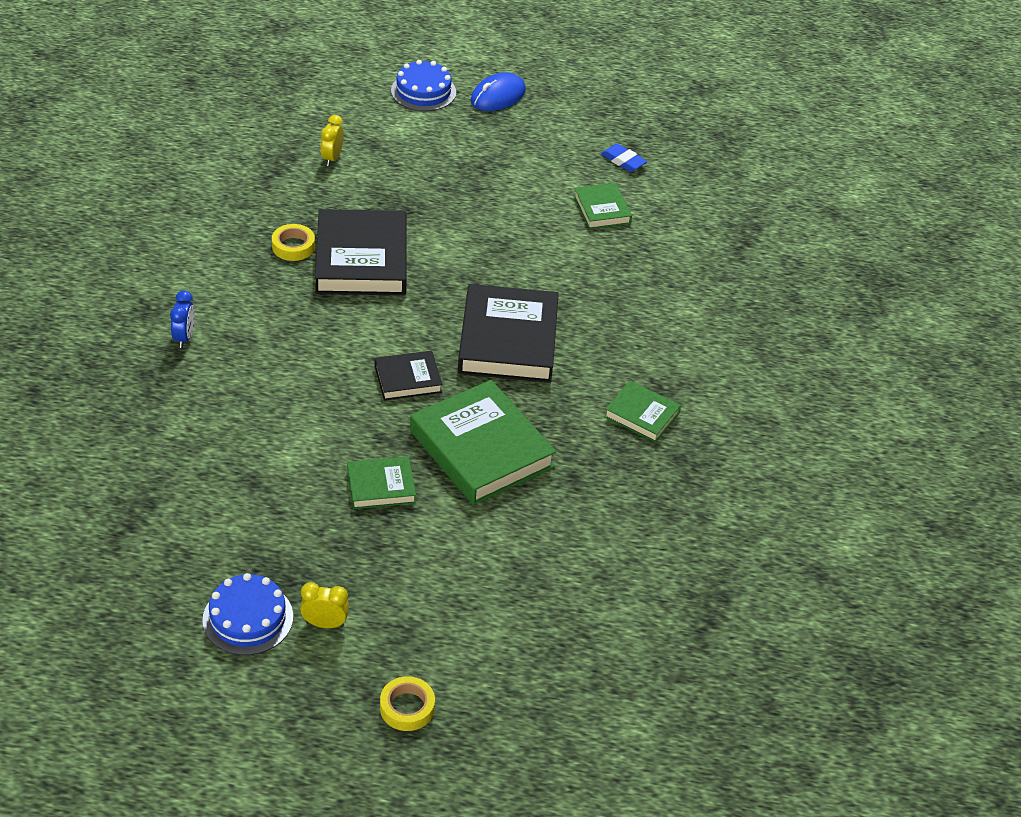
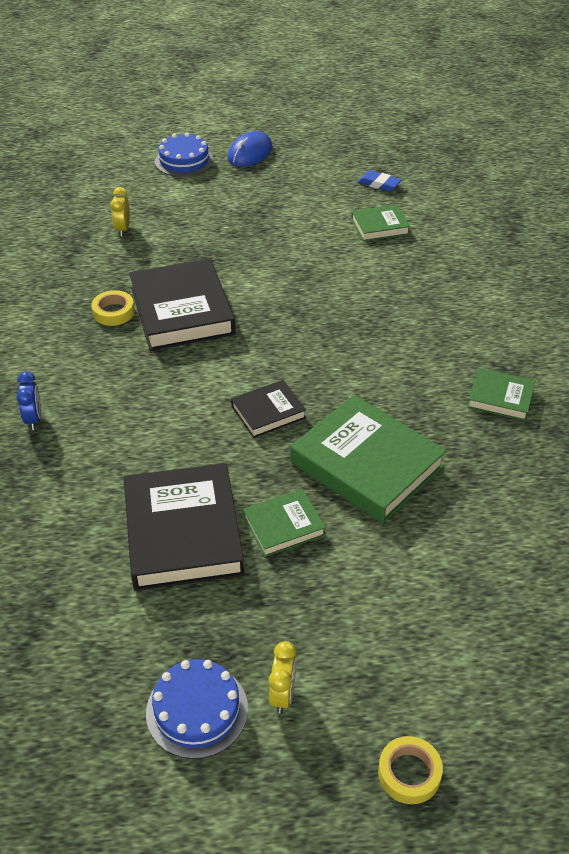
camera: 10 degrees left, 0 degrees up
(325, 624) = (282, 694): yellow clock -> yellow clock turned 105 degrees clockwise
(508, 340) = (347, 355): black book -> black book (183, 532)
(602, 210) = (379, 226): green book -> green book turned 75 degrees counterclockwise

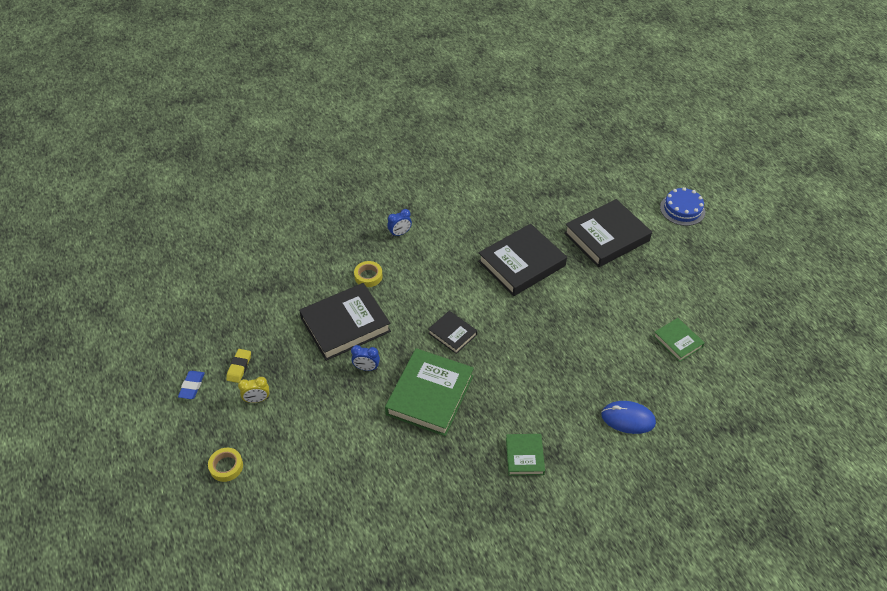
camera: 70 degrees right, 5 degrees up
(113, 312) = (503, 232): yellow tape -> yellow tape (368, 276)
(123, 229) = (585, 207): yellow clock -> none
(186, 228) = (606, 237): none -> black book
(197, 710) = (239, 367): blue cake -> yellow eraser
(250, 153) = (718, 241): blue mouse -> blue mouse (628, 419)
(283, 526) = (366, 368): green book -> blue clock
(379, 184) = (733, 327): blue eraser -> blue eraser (192, 386)

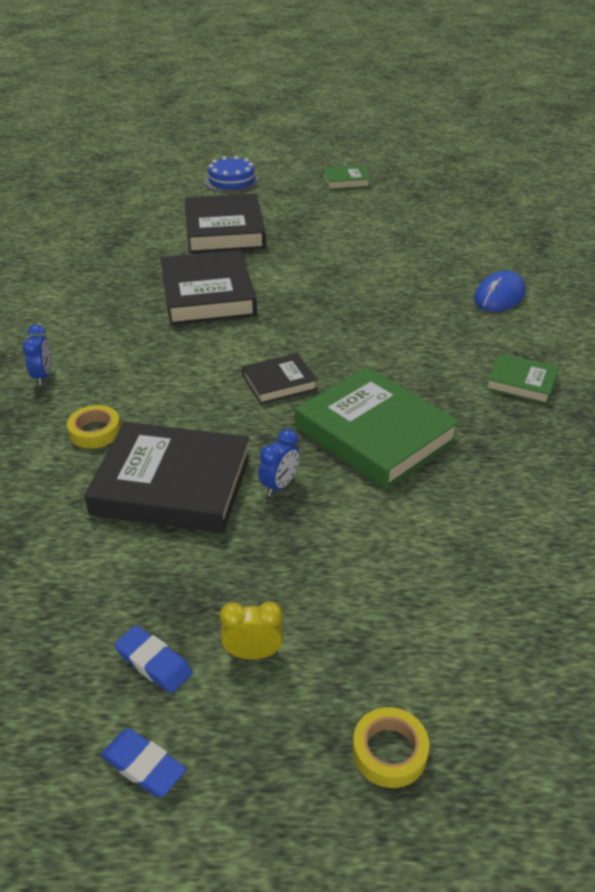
camera: 65 degrees left, 10 degrees down
(239, 367) = (154, 662): yellow eraser -> blue eraser
(257, 399) = (253, 653): yellow clock -> yellow clock turned 105 degrees counterclockwise
(345, 325) = (172, 485): black book -> black book turned 75 degrees counterclockwise
(678, 341) = (410, 237): green book -> green book (345, 181)

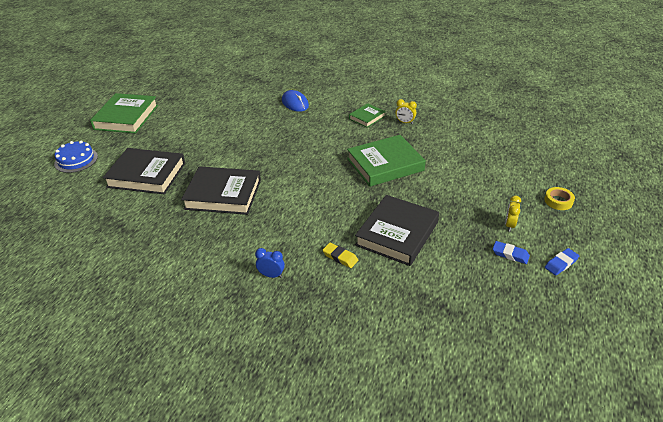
camera: 70 degrees left, 0 degrees up
(95, 431) = (340, 257): yellow tape -> yellow eraser
(154, 662) = (510, 254): blue eraser -> blue eraser turned 60 degrees clockwise
(279, 382) = (329, 184): black book -> none
(279, 485) = (410, 199): blue clock -> none
(345, 181) = (126, 117): green book -> green book, size x1.91
(544, 435) = (405, 122): none -> yellow clock

